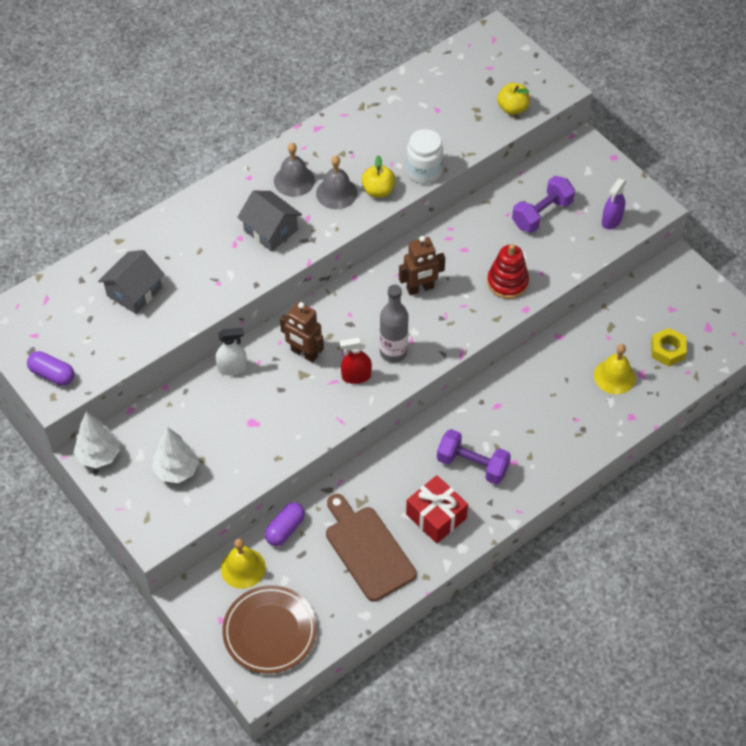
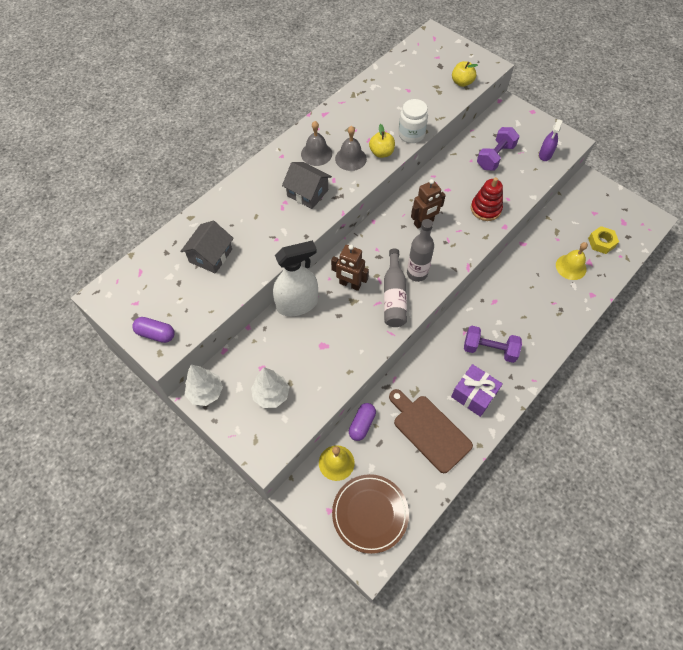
camera: 10 degrees left, 5 degrees up
(232, 368) = (297, 304): white spray bottle -> white spray bottle, size x1.86
(356, 376) = (394, 296): red spray bottle -> grey bottle
(436, 516) = (474, 394): red gift -> purple gift

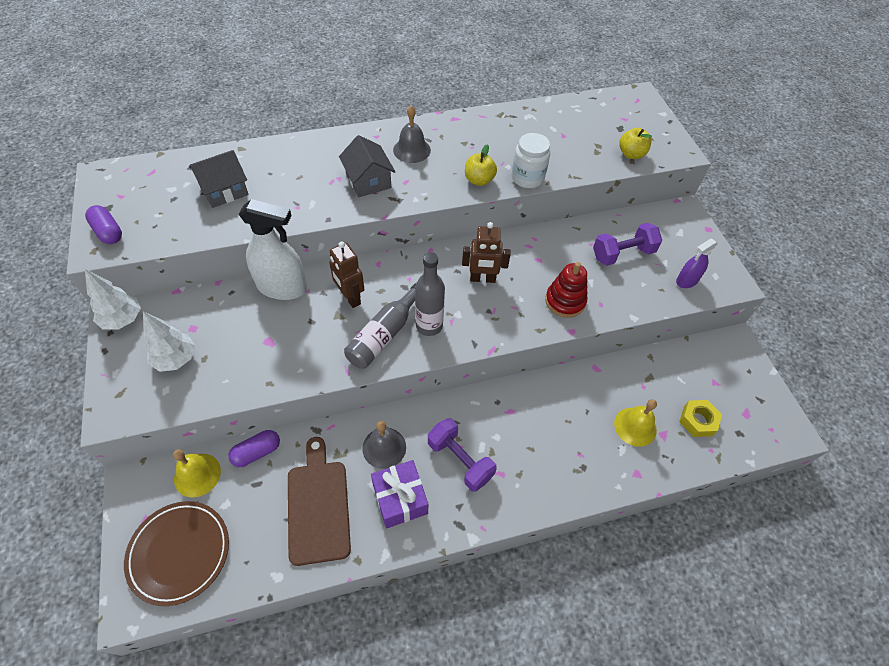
camera: 30 degrees right, 5 degrees down
(350, 158) = (442, 170): grey bell -> grey bell (384, 447)

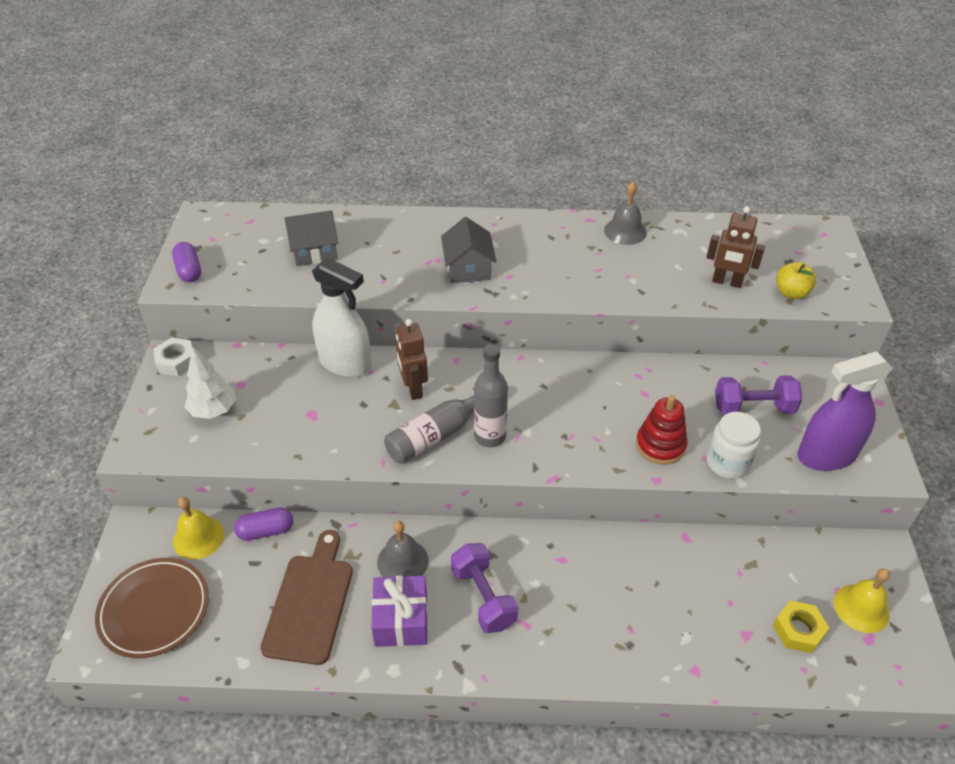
camera: 20 degrees right, 10 degrees down
(123, 320) = (176, 361): white tree -> white nut
(411, 150) = (528, 244): grey bell -> grey bell (625, 231)
(479, 180) = (593, 289): yellow apple -> none
(482, 279) = (570, 400): brown robot -> brown robot (727, 282)
(527, 178) = (651, 297): white jar -> white jar (727, 463)
(635, 426) = (712, 616): yellow bell -> yellow bell (861, 608)
(687, 281) = (826, 455): purple spray bottle -> purple spray bottle, size x1.86

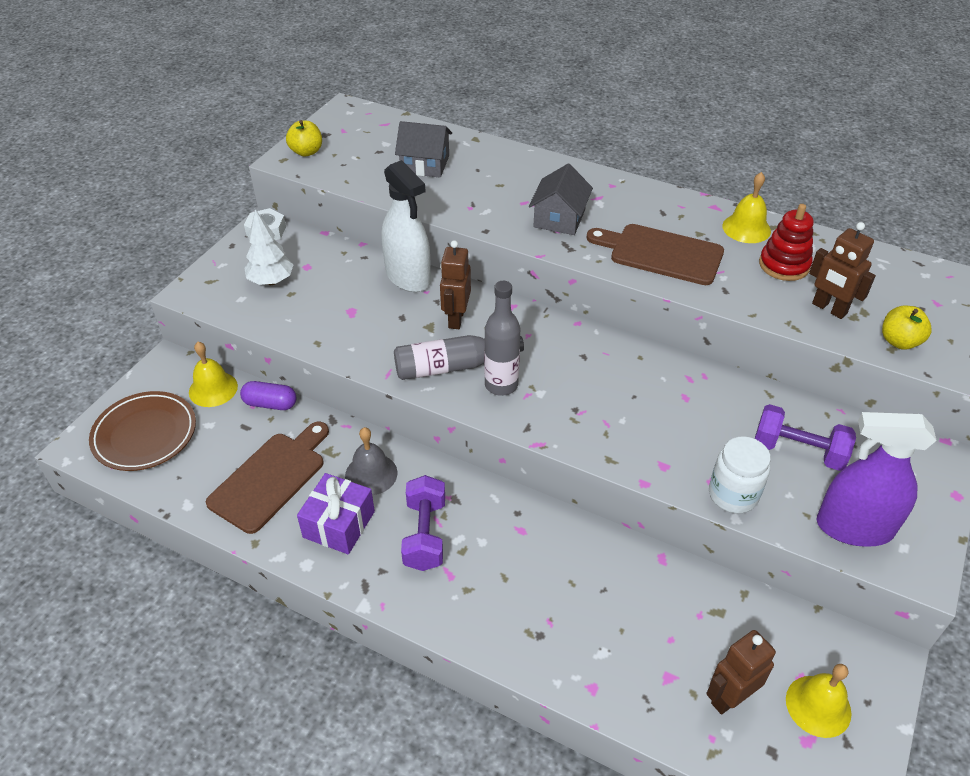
camera: 25 degrees right, 0 degrees up
(189, 270) = (306, 152): purple capsule -> yellow apple
(572, 275) = (661, 254): none -> brown cutting board
(625, 231) = (746, 228): grey bell -> yellow bell
(660, 445) = (670, 452): red stacking toy -> red stacking toy (784, 265)
(798, 630) = (729, 697): yellow nut -> brown robot

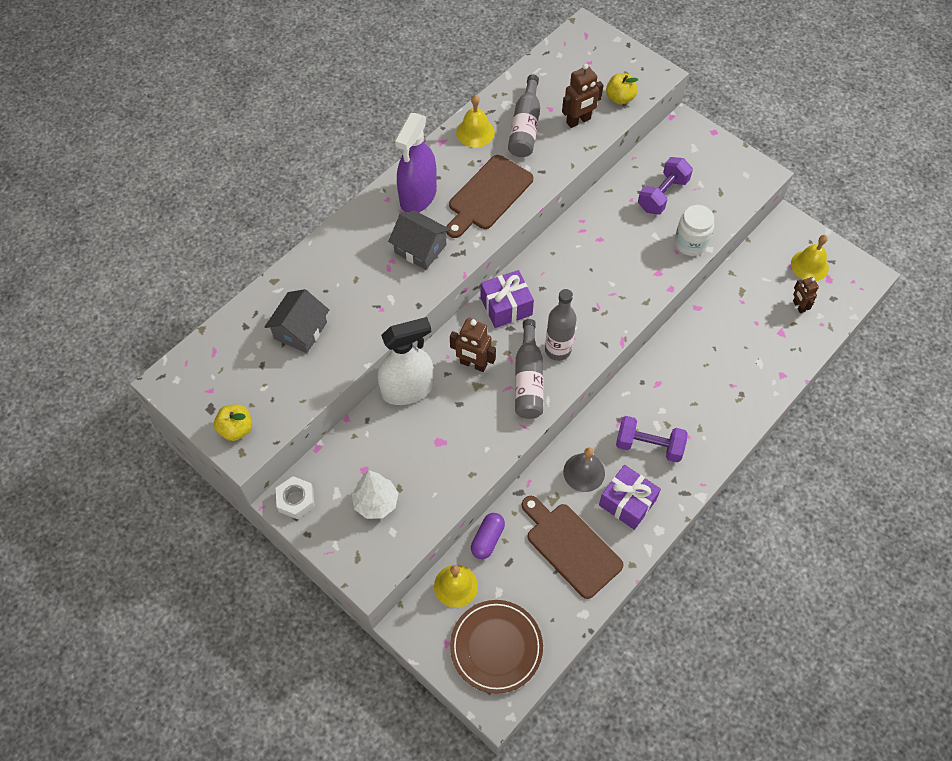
camera: 75 degrees left, 15 degrees up
(543, 331) = (506, 306): none -> purple gift
(729, 697) = (798, 306): brown robot -> brown robot, size x0.66
(784, 265) = (525, 127): red stacking toy -> grey bottle
(854, 527) = (727, 192): purple spray bottle -> purple spray bottle (418, 196)

